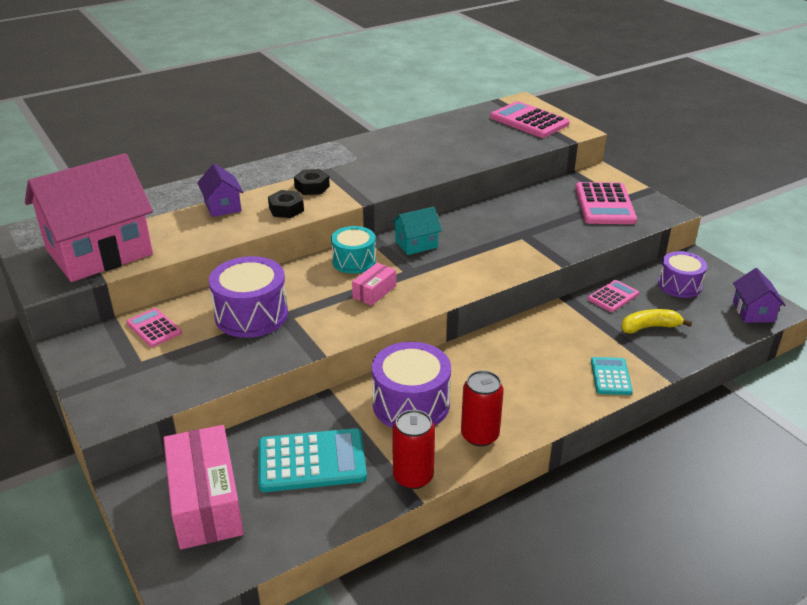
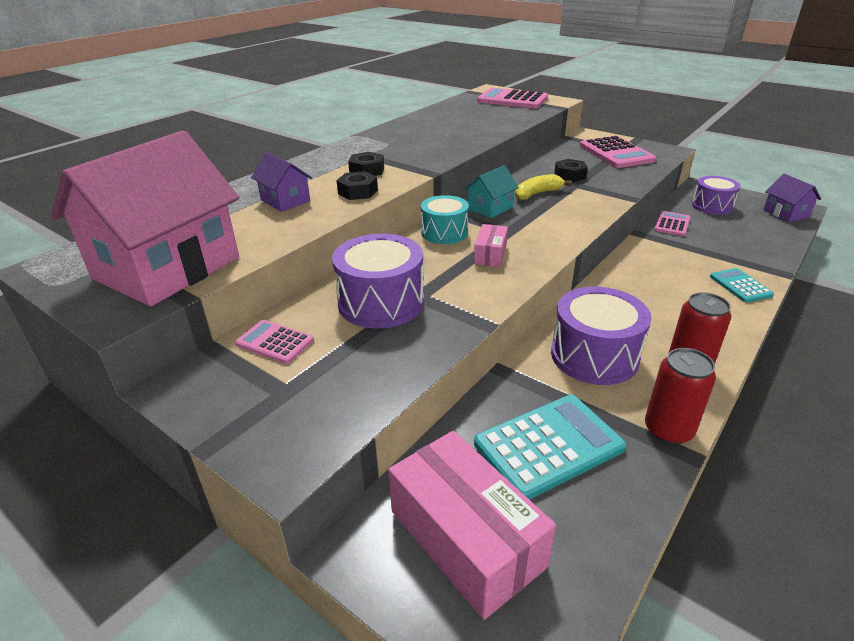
camera: 20 degrees left, 0 degrees up
(527, 223) = (570, 175): none -> black nut
(649, 327) = (725, 240): yellow banana -> yellow banana (537, 194)

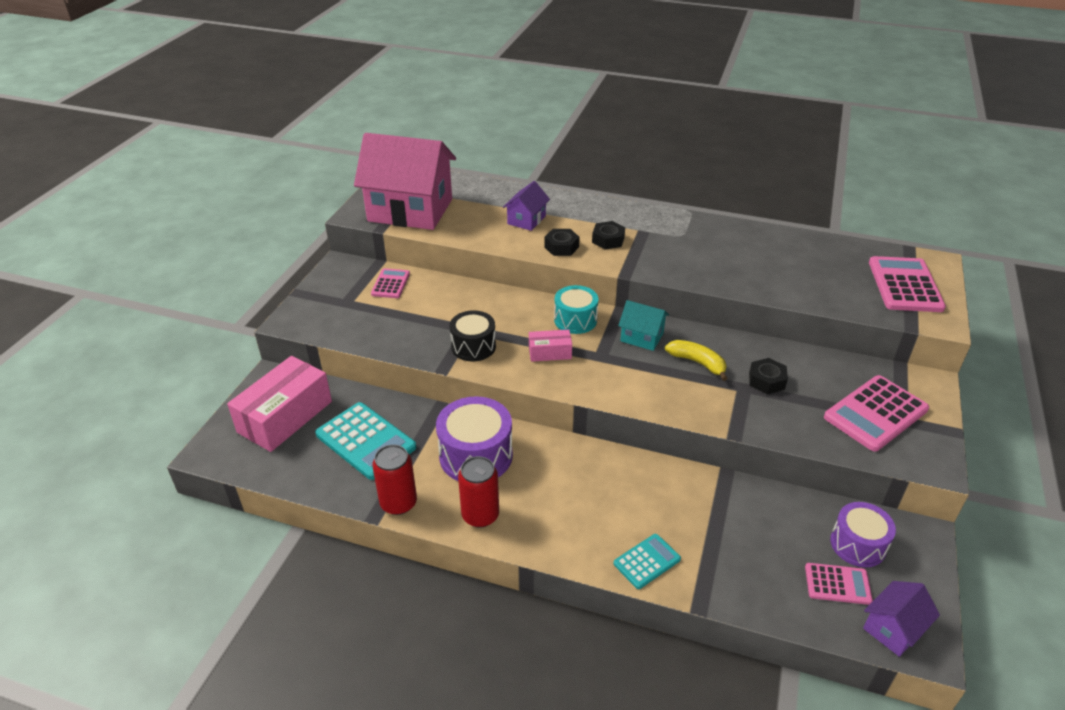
camera: 70 degrees right, 5 degrees up
(381, 303) = (451, 313): purple drum -> none
(455, 297) = (473, 346): none -> black drum
(672, 224) = (770, 503): pink calculator -> pink calculator (837, 584)

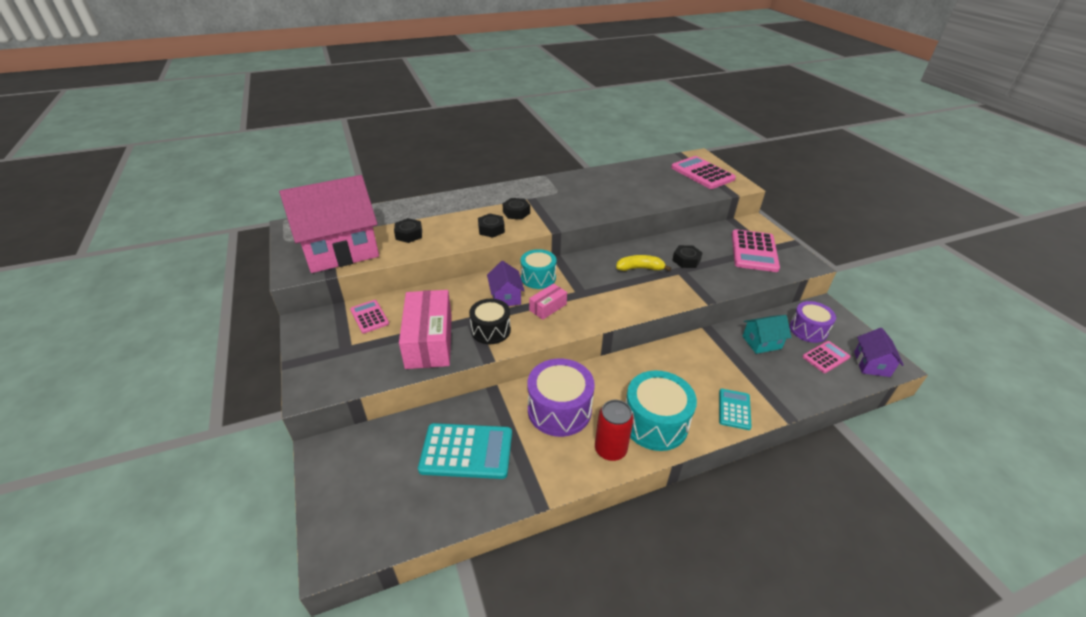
camera: 40 degrees left, 0 degrees up
(285, 416) = (373, 476): pink box -> pink box (429, 341)
(398, 503) = (546, 481): red can -> none
(481, 220) = (409, 234): none -> black nut
(526, 220) = (443, 221): purple house -> purple house (506, 297)
(549, 521) = (655, 423): none -> turquoise drum
(642, 337) = (591, 268): turquoise house -> turquoise house (761, 342)

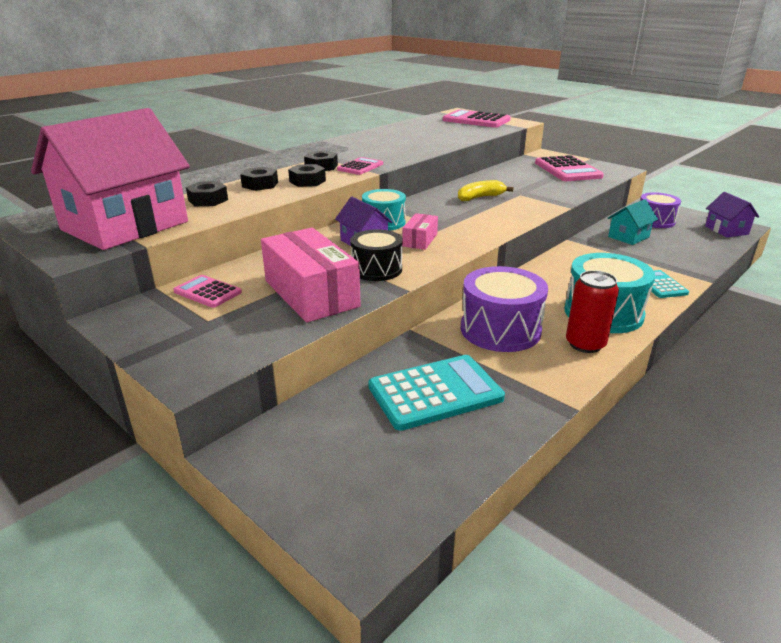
camera: 25 degrees left, 10 degrees down
(686, 260) = (516, 185): black nut -> black nut (260, 184)
(826, 357) = (689, 234): pink calculator -> pink calculator (360, 167)

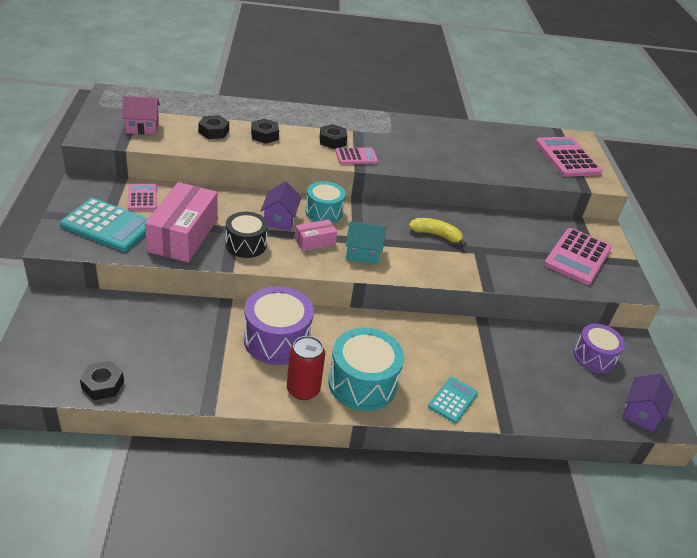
camera: 40 degrees right, 10 degrees up
(125, 226) = (142, 127): pink house -> pink house, size x0.45
(307, 181) = (296, 150): black nut -> black nut (103, 385)
(435, 393) = (170, 344): turquoise calculator -> turquoise calculator (108, 226)
(628, 237) = (530, 351): turquoise house -> turquoise house (363, 253)

